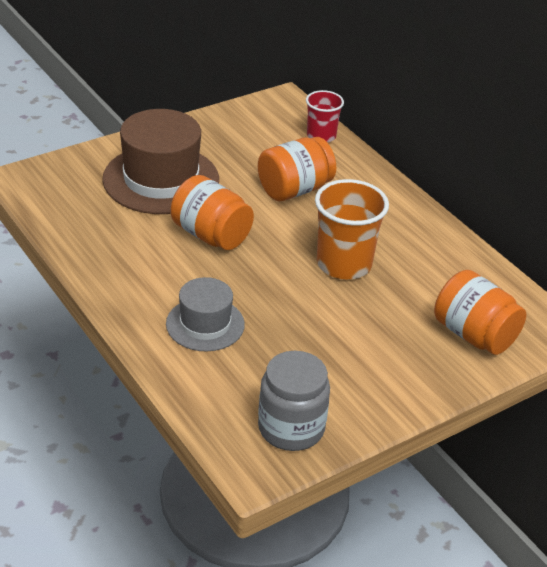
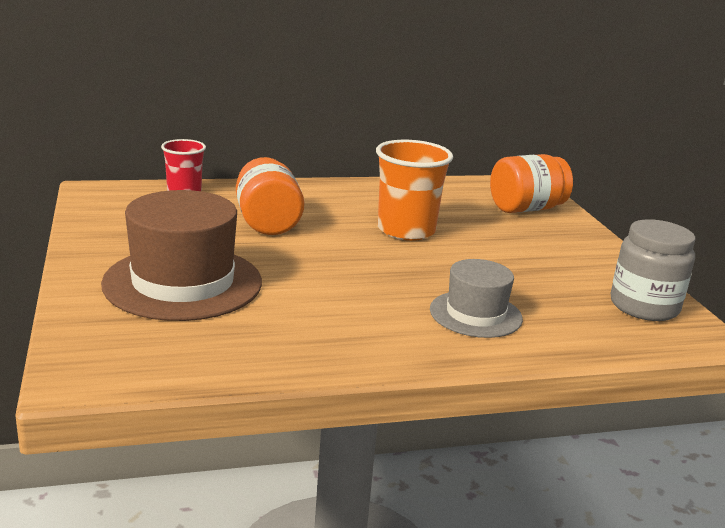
camera: 70 degrees left, 15 degrees down
(211, 235) = (318, 278): orange jar -> none

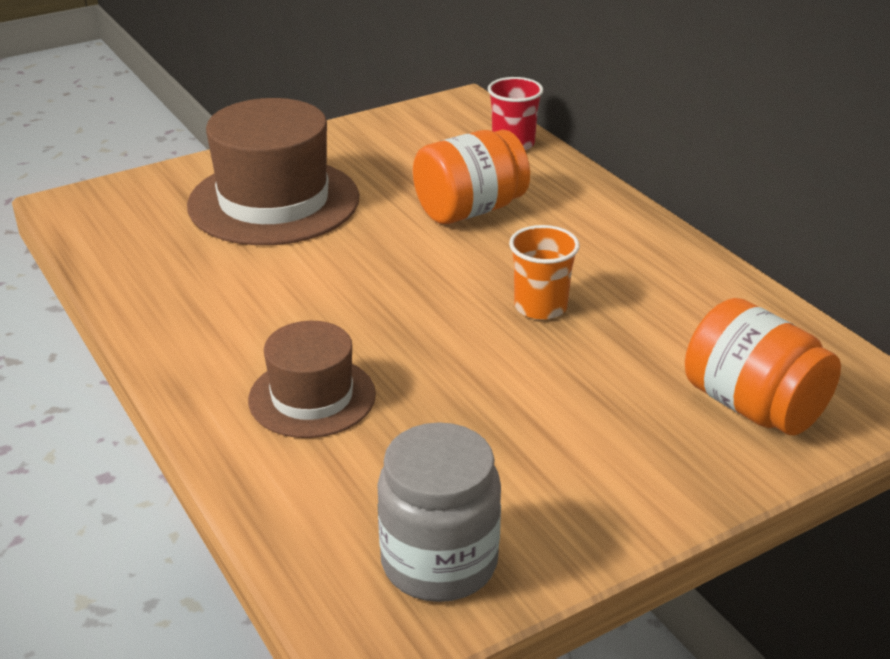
camera: 75 degrees right, 10 degrees up
(406, 230) = (540, 307): orange cup -> orange cup, size x0.61
(475, 314) = (312, 397): grey hat -> brown hat

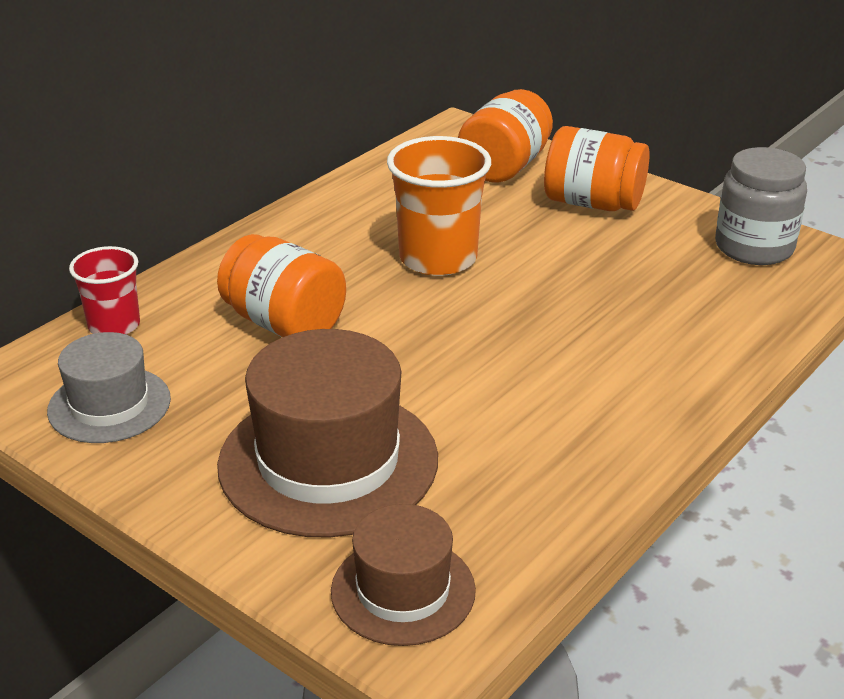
camera: 110 degrees left, 0 degrees up
(312, 397) = (645, 337): brown hat -> brown hat (403, 590)
(407, 135) = (109, 405): none -> grey hat
(540, 307) = (438, 258): orange cup -> orange cup, size x1.64
(623, 453) = (593, 203): none -> orange jar

